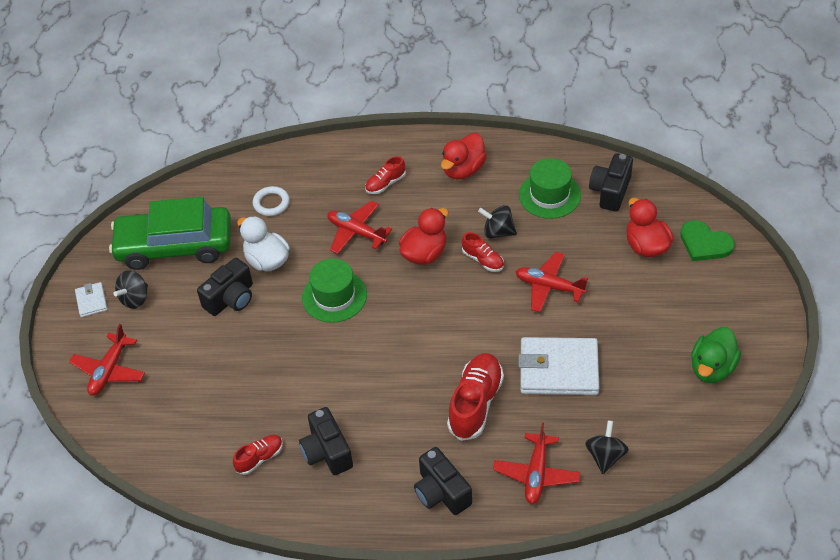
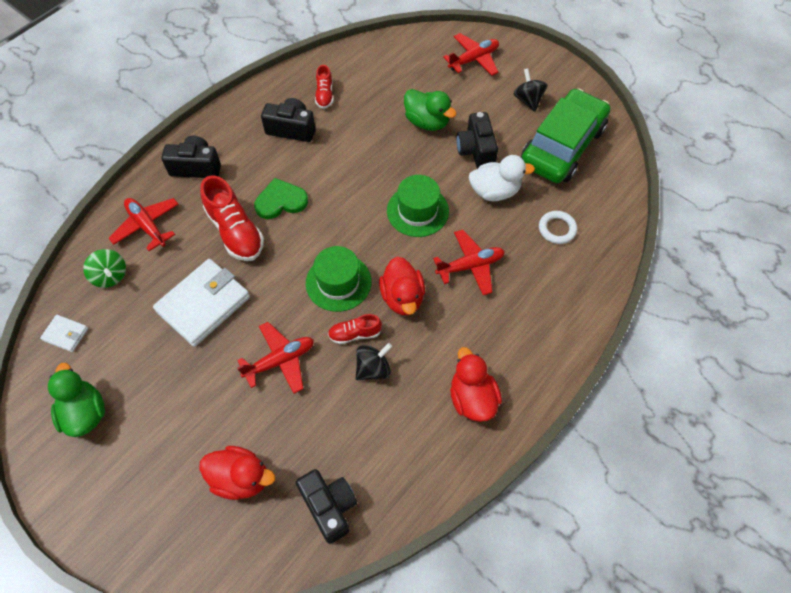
camera: 125 degrees right, 10 degrees up
(91, 301) = (547, 78): white wallet -> white wallet (65, 334)
(109, 370) = (473, 59): red plane -> red plane turned 90 degrees clockwise
(226, 354) = (427, 122): none -> green duck
(385, 183) = (509, 324): red shoe -> none
(549, 195) = (375, 447): green hat -> green hat (338, 282)
(605, 456) = (110, 276): black spinning top -> green spinning top
(704, 243) = (191, 534): green heart -> green heart (281, 201)

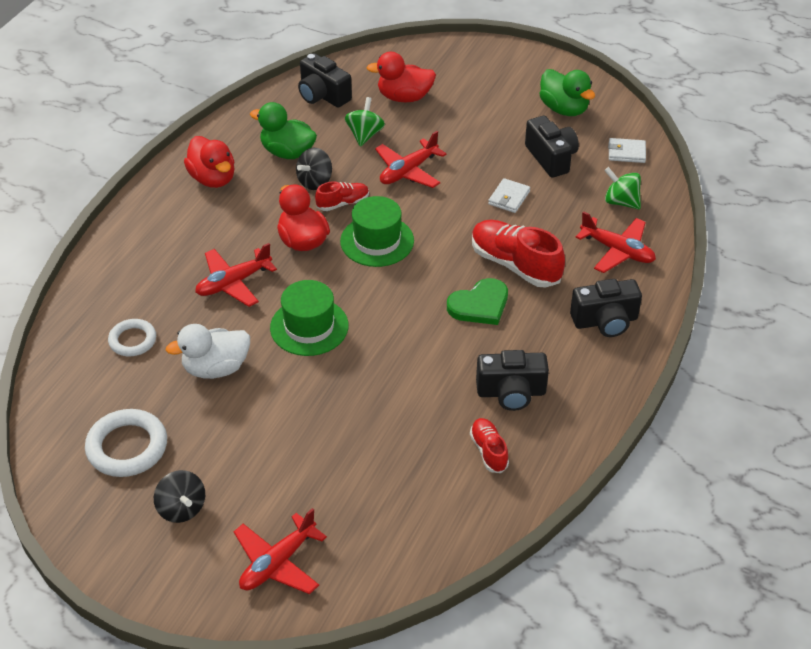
camera: 165 degrees right, 15 degrees down
(203, 304) = (509, 198): white wallet -> white wallet, size x0.47
(304, 425) = (365, 135): none -> green spinning top
(427, 122) = (327, 442): green duck -> green duck (287, 152)
(476, 150) = (249, 416): black camera -> black camera (551, 158)
(562, 146) = (127, 447): green car -> white ring

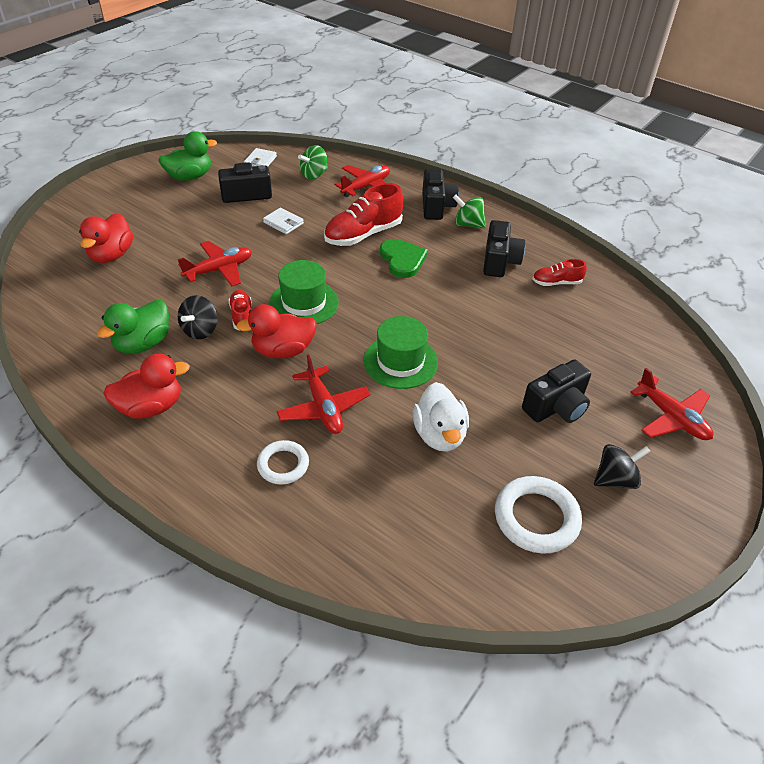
camera: 80 degrees left, 0 degrees up
(132, 340) = (384, 501): white ring -> white ring (283, 465)
(315, 182) = (200, 330): black spinning top -> black spinning top turned 60 degrees clockwise
(322, 95) = (68, 306): black camera -> black camera (556, 407)
(365, 135) = (150, 288): green spinning top -> green spinning top (468, 224)
(408, 171) = (219, 270): red plane -> red plane turned 90 degrees counterclockwise

